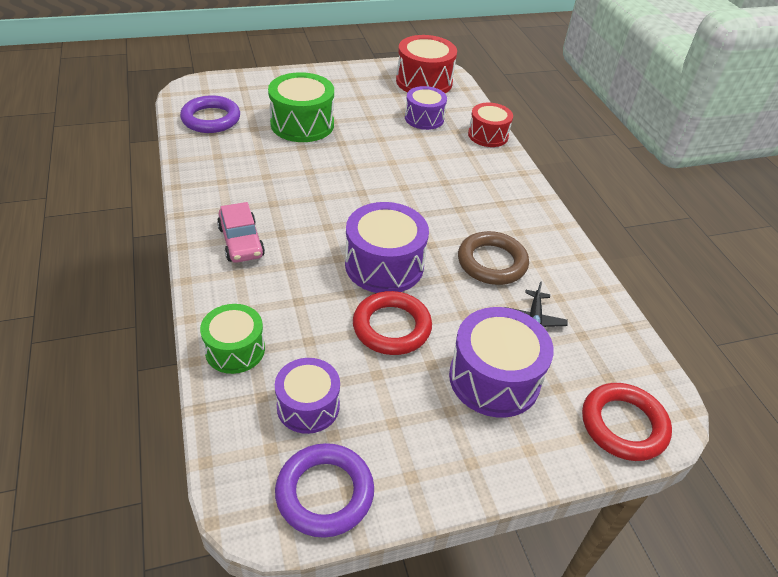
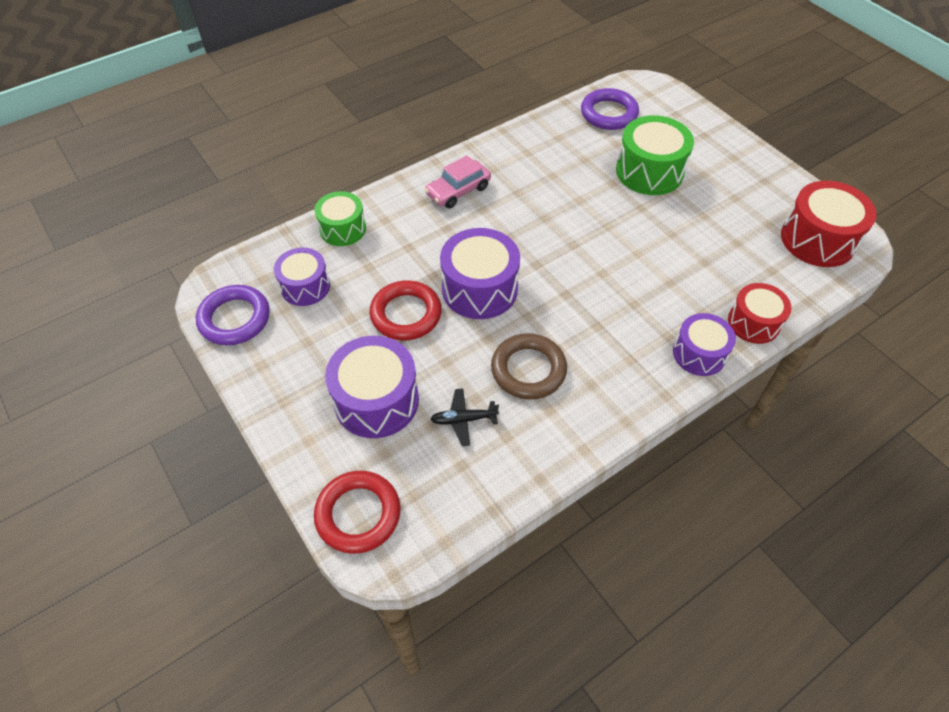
camera: 75 degrees right, 10 degrees up
(424, 118) = (739, 258): purple drum -> purple drum (699, 354)

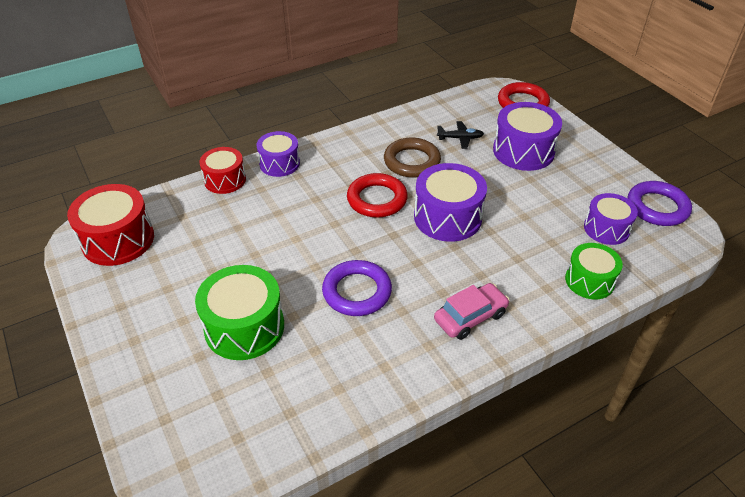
camera: 175 degrees left, 10 degrees down
(406, 314) = (510, 202): red ring -> red ring (377, 199)
(609, 113) = (258, 426): purple ring -> purple ring (357, 292)

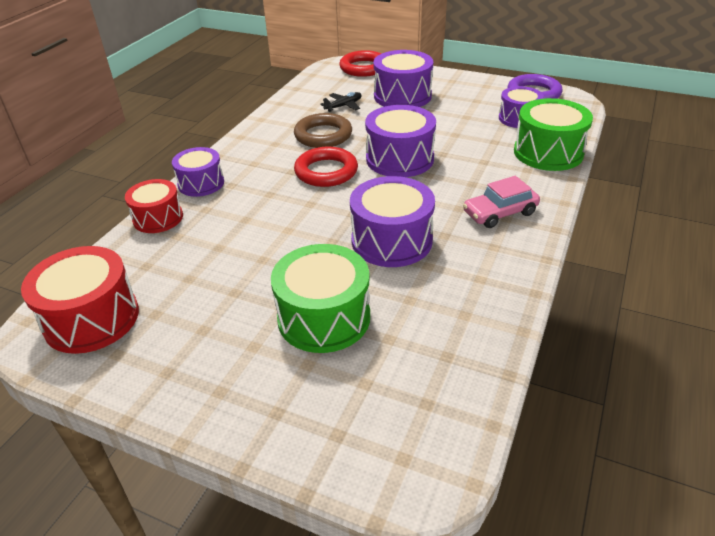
camera: 35 degrees left, 5 degrees down
(357, 292) = (391, 241): purple ring -> purple drum
(470, 317) = (500, 213): pink car -> pink car turned 135 degrees counterclockwise
(589, 281) = (548, 152): green drum -> green drum, size x1.54

